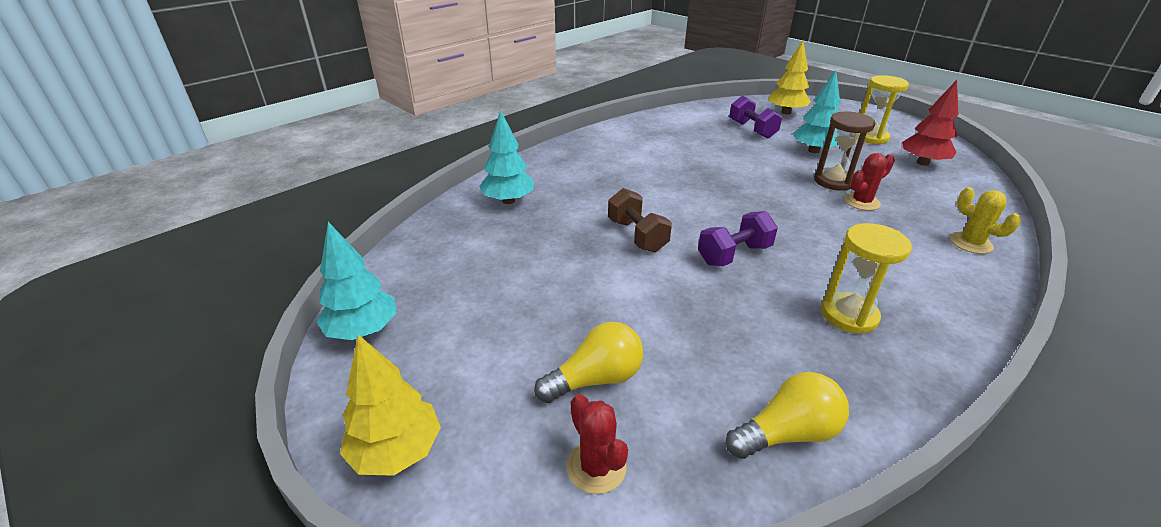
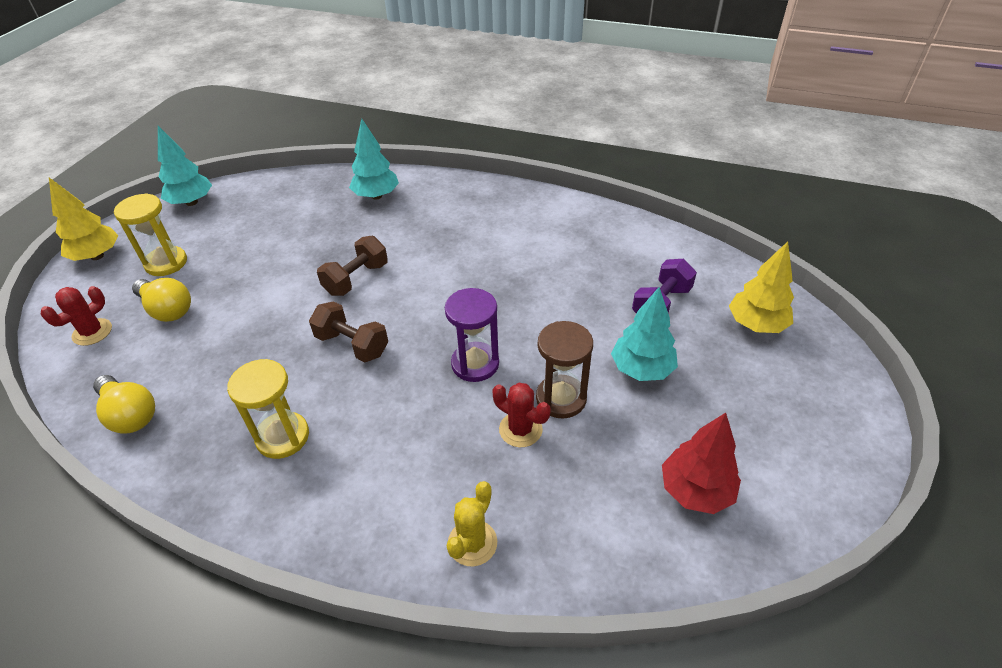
camera: 65 degrees right, 10 degrees up
(734, 254) = (352, 344): purple dumbbell -> brown dumbbell
(785, 204) = (475, 364): none -> purple hourglass
(870, 137) = (745, 424): yellow hourglass -> yellow hourglass (166, 263)

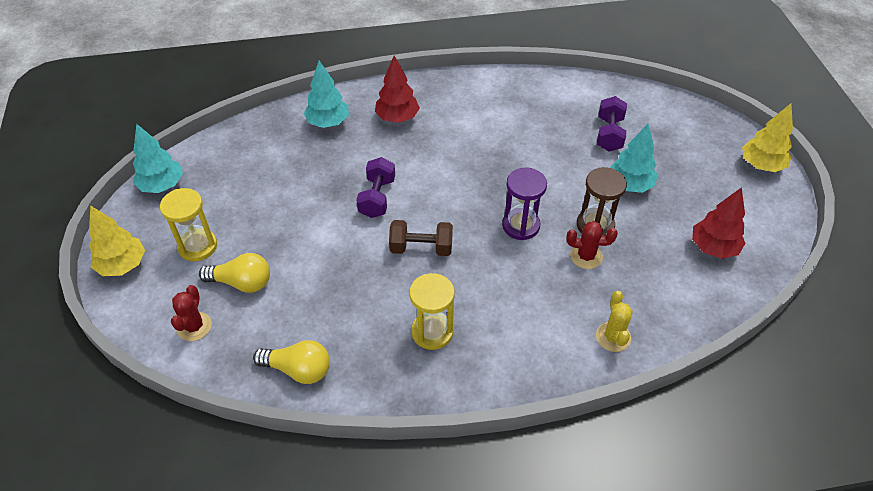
camera: 30 degrees left, 5 degrees up
(356, 279) = (377, 198): brown dumbbell -> purple dumbbell
(444, 212) = (397, 118): none -> red tree
(756, 324) = (676, 127): yellow tree -> yellow tree (761, 165)

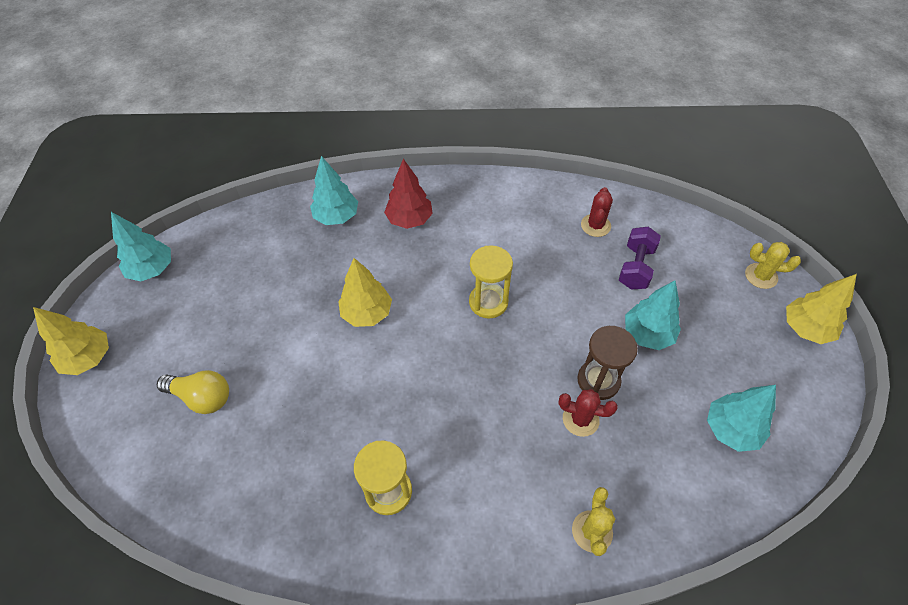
camera: 10 degrees right, 5 degrees up
(194, 326) = (140, 444): red cactus -> red cactus (595, 225)
(197, 246) = (168, 346): yellow hourglass -> yellow hourglass (488, 302)
(298, 369) = (233, 516): yellow light bulb -> none
(377, 198) = (367, 313): purple dumbbell -> yellow tree
(421, 248) = (400, 382): brown dumbbell -> none
(521, 225) = (514, 369): purple hourglass -> none
(713, 248) = (731, 429): red tree -> turquoise tree
(717, 129) = (761, 276): none -> yellow cactus

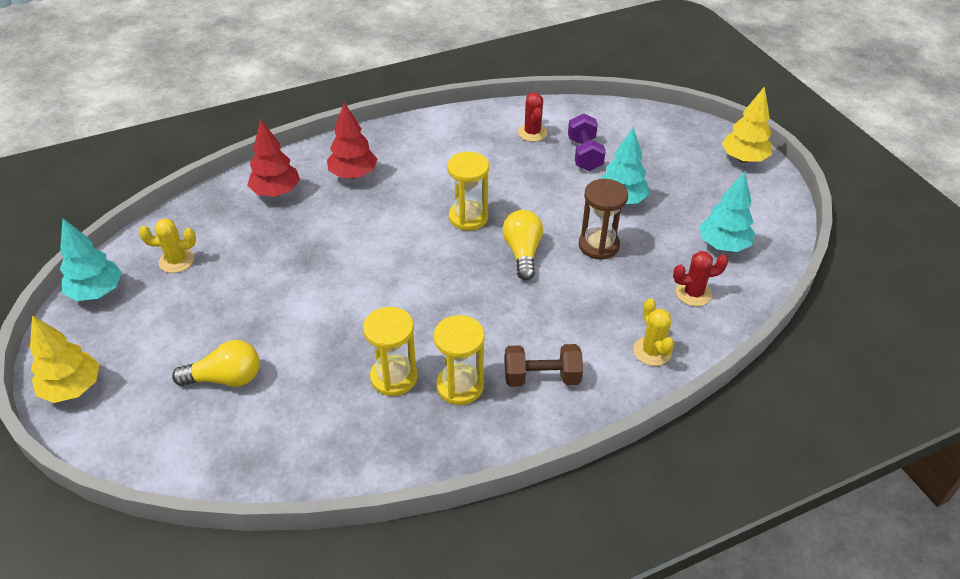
camera: 25 degrees left, 10 degrees down
(336, 217) = (276, 192): turquoise tree -> red tree
(336, 456) = (394, 377): none -> yellow hourglass
(367, 313) = (356, 260): yellow tree -> none
(468, 515) = (542, 377): none -> brown dumbbell
(519, 361) = (522, 253): none -> yellow light bulb
(580, 419) = (599, 277): red cactus -> red cactus (693, 293)
(761, 276) = (690, 132): yellow cactus -> yellow cactus (176, 261)

